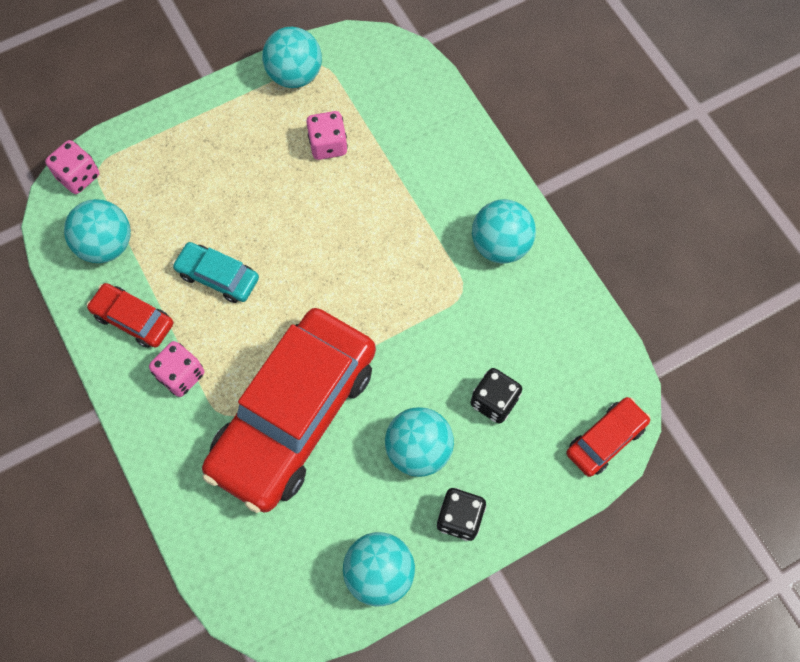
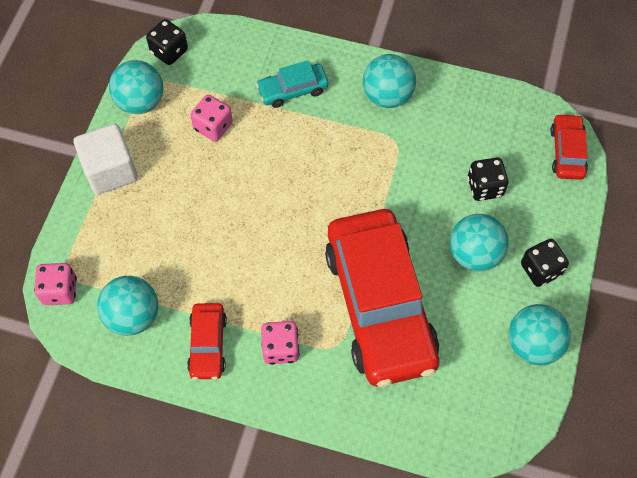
camera: 45 degrees left, 5 degrees down
(133, 319) = (208, 344): red car -> red car turned 75 degrees counterclockwise
(212, 113) = (110, 171): none -> white cube
(218, 276) = (234, 267): turquoise car -> turquoise car (292, 90)
(362, 50) = (169, 51): none -> black dice

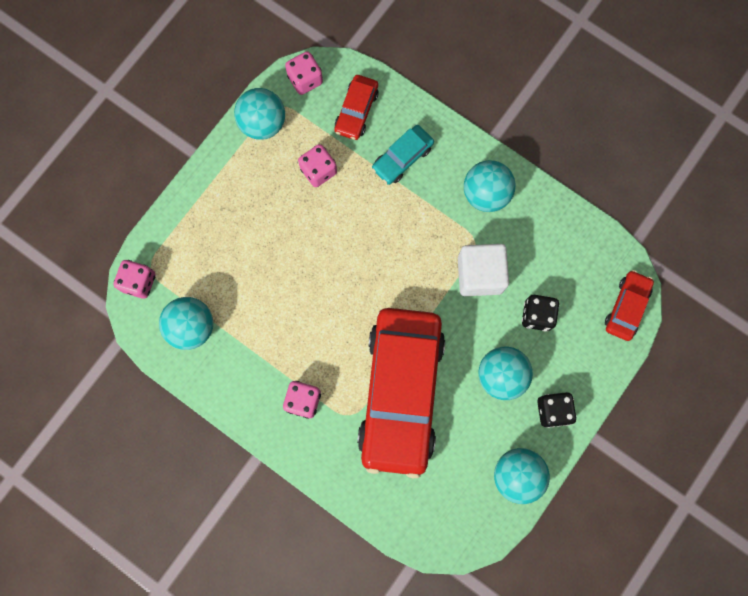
camera: 20 degrees right, 15 degrees up
(110, 171) = (215, 183): white cube -> white cube (479, 275)
(169, 51) = (305, 80): black dice -> pink dice
(208, 344) = (244, 375): red car -> red car (356, 111)
(292, 90) = (402, 158): turquoise car -> turquoise car turned 45 degrees counterclockwise

